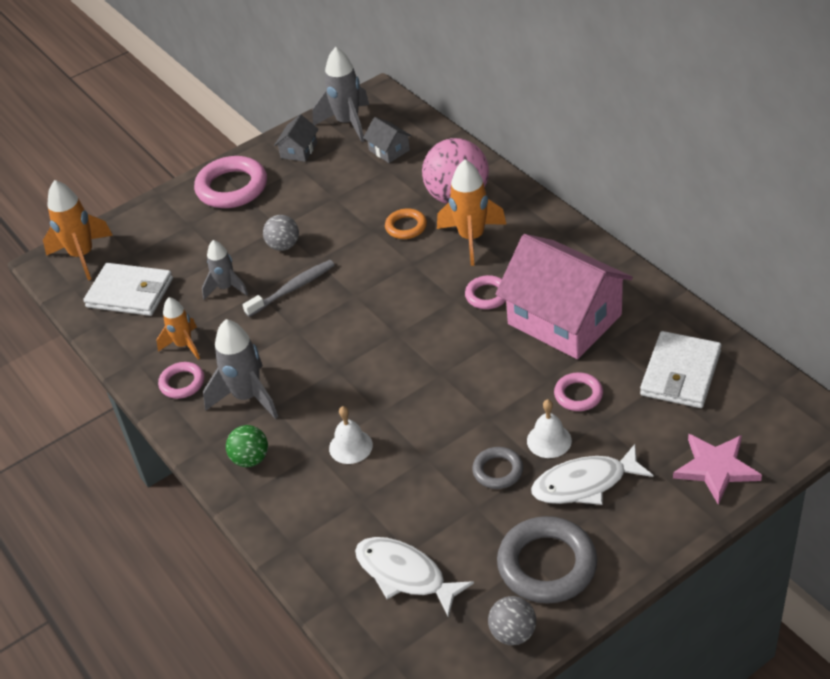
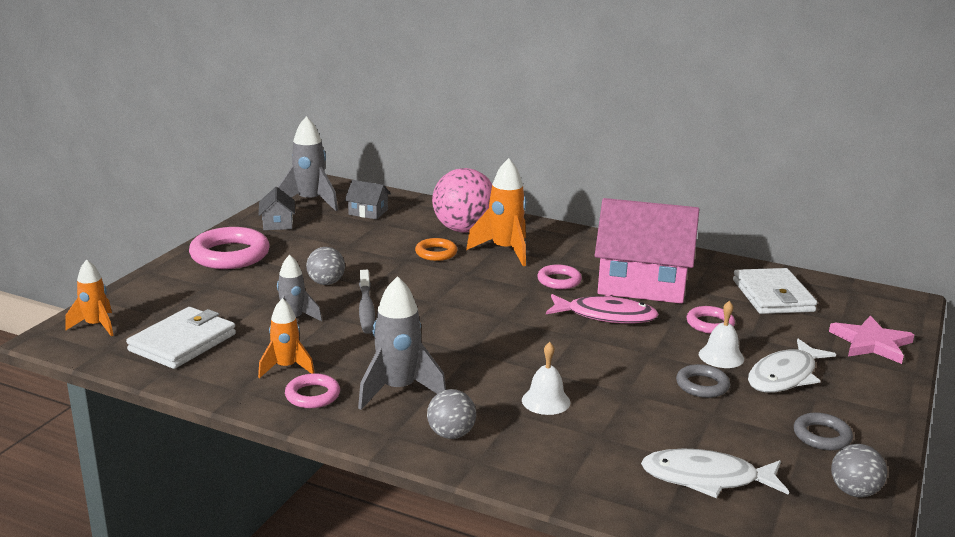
camera: 35 degrees left, 20 degrees down
(82, 256) = (96, 326): orange rocket -> orange rocket, size x0.64
(130, 293) = (183, 342): white wallet -> white wallet turned 45 degrees counterclockwise
(250, 459) = (451, 434): green ball -> grey ball
(292, 289) = (366, 308): grey toothbrush -> grey toothbrush turned 150 degrees clockwise
(490, 356) = (606, 316): none -> pink fish
(547, 565) = (822, 436): grey ring -> grey ring, size x0.55

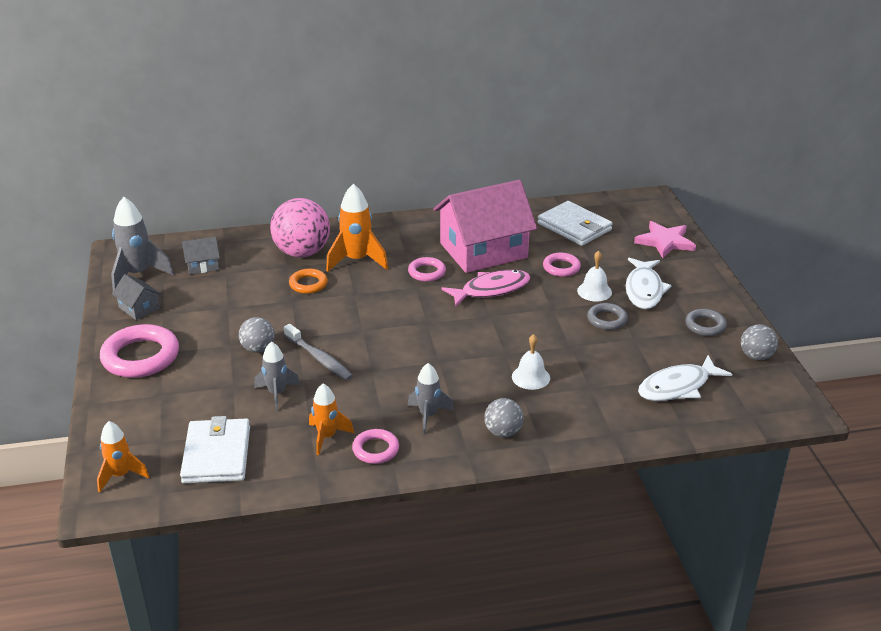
camera: 35 degrees left, 10 degrees up
(398, 390) = (428, 416): grey rocket -> grey rocket, size x0.64

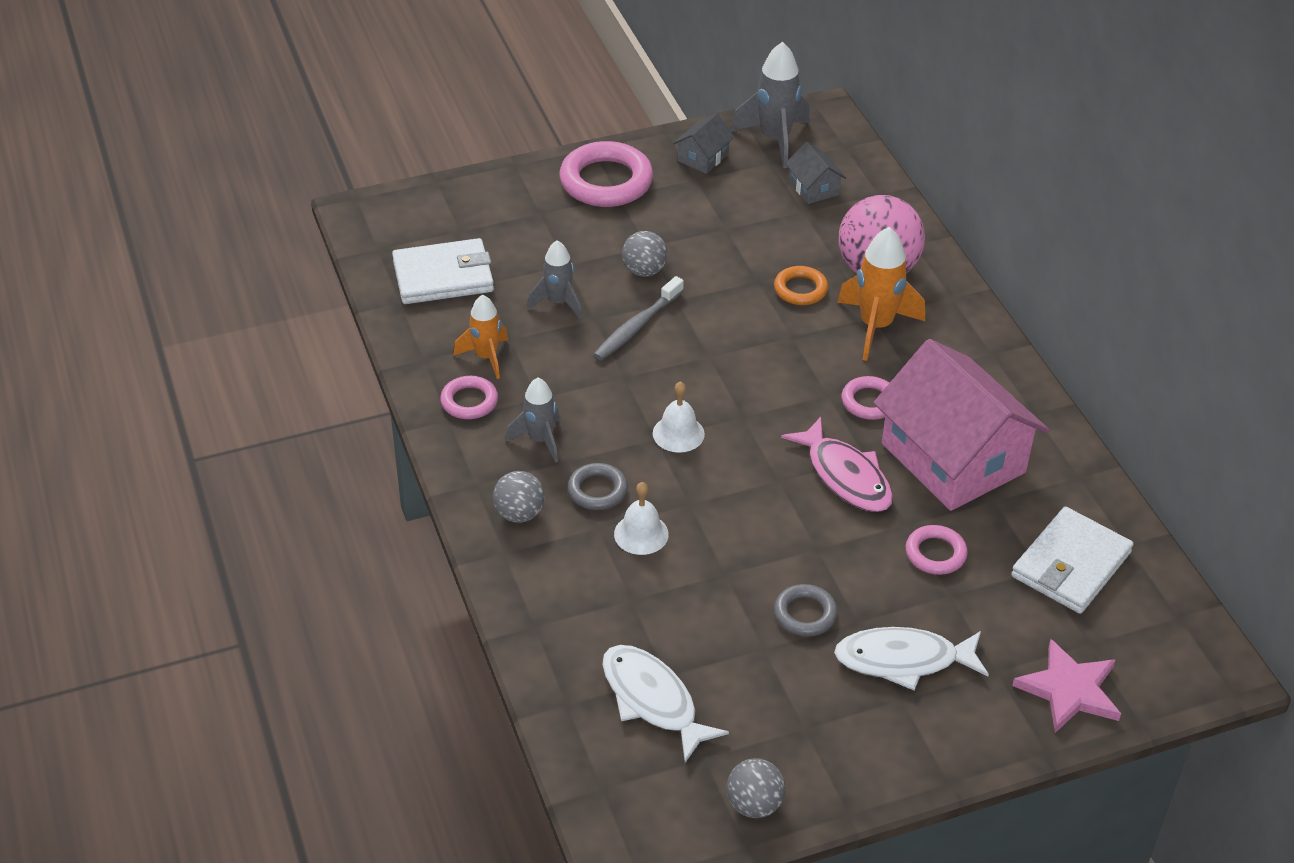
camera: 80 degrees right, 10 degrees up
(121, 475) = (402, 215): orange rocket -> none
(594, 291) = (879, 597): white bell -> white bell (678, 433)
(705, 325) = (823, 740): grey ring -> grey ring (597, 490)

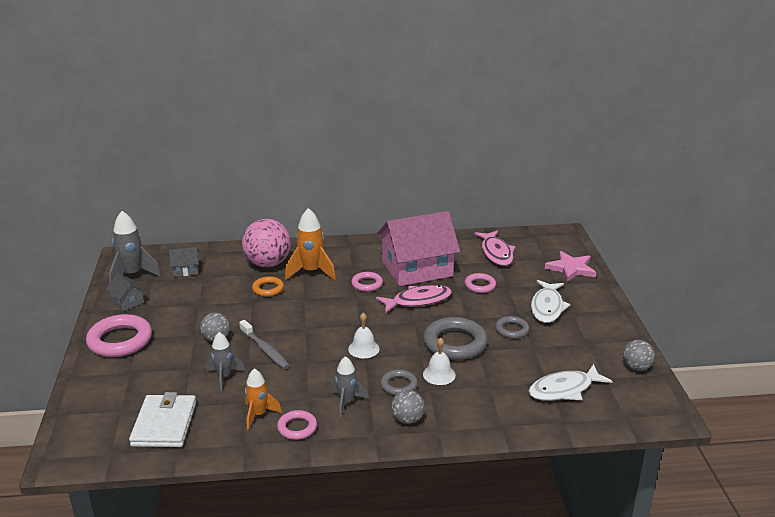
camera: 75 degrees left, 15 degrees down
(734, 542) = (455, 343): none -> grey ring
(1071, 565) = (496, 253): white wallet -> pink fish

